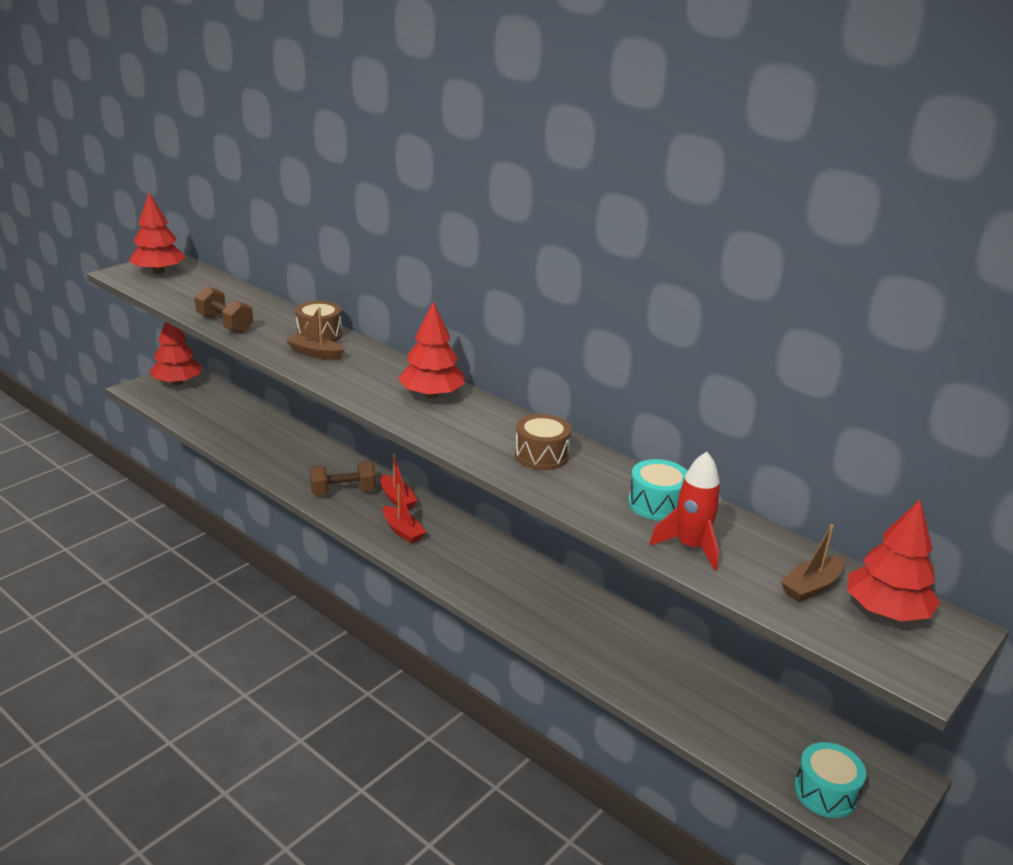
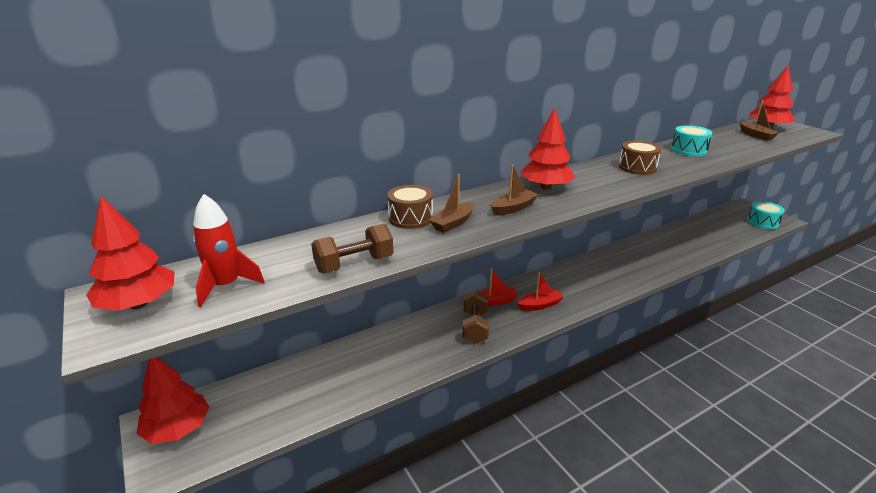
camera: 70 degrees left, 0 degrees up
(363, 379) = (513, 208): none -> brown boat
(690, 547) = (732, 150): red rocket -> red rocket (226, 286)

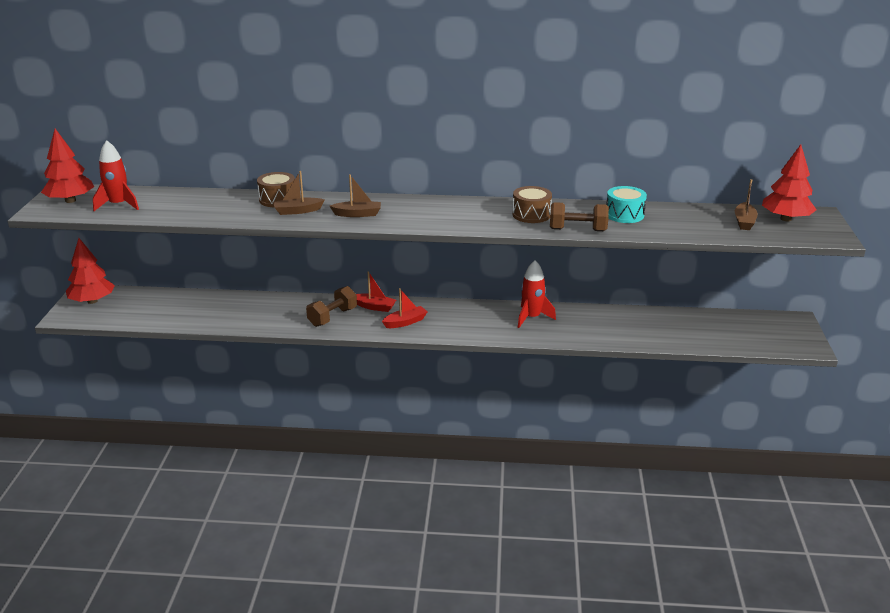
camera: 35 degrees right, 0 degrees up
(354, 264) = (197, 215): brown dumbbell -> brown dumbbell (577, 230)
(540, 305) = (405, 322): red boat -> red boat turned 45 degrees counterclockwise
(545, 187) = (415, 207): red tree -> none
(616, 262) = (531, 318): none -> red rocket
(762, 222) = (774, 341): turquoise drum -> none

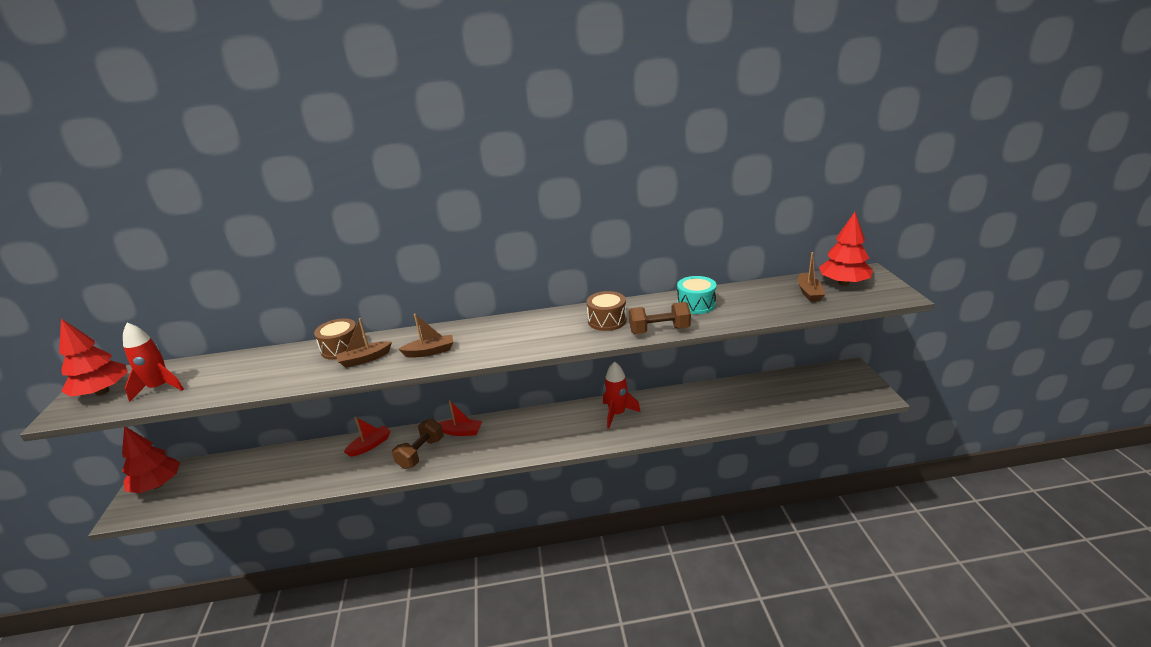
camera: 10 degrees left, 0 degrees up
(405, 322) = (496, 444): red boat -> red boat (370, 445)

